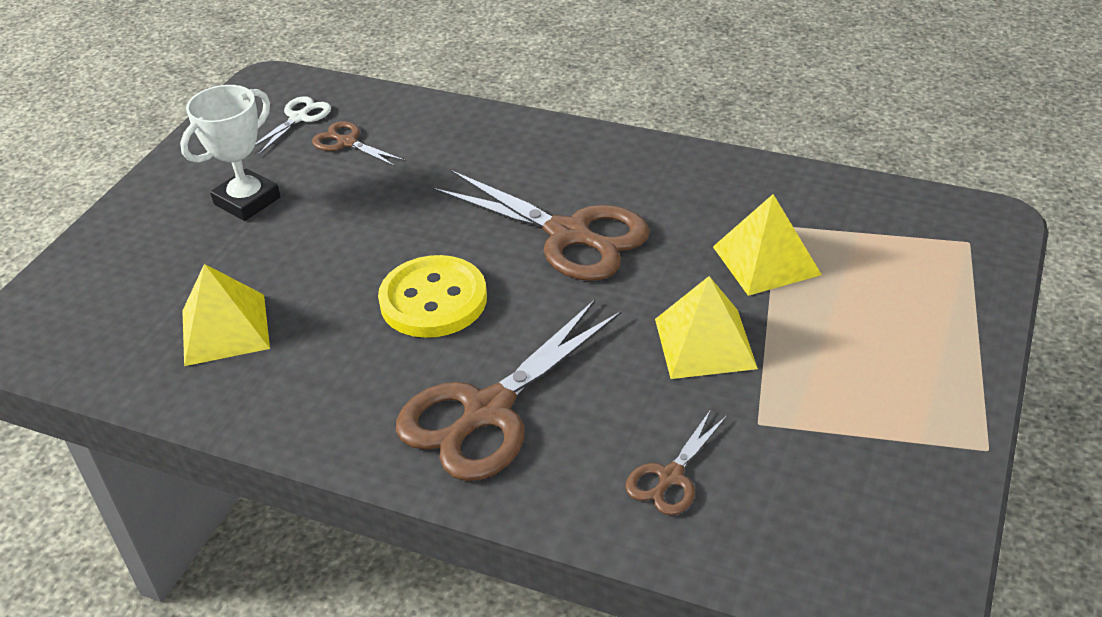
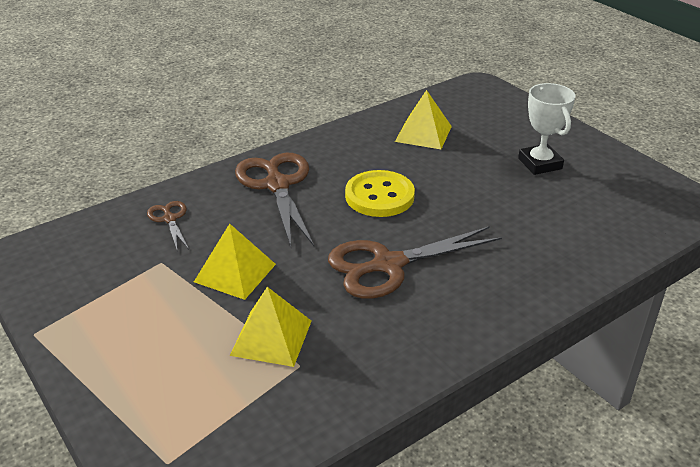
camera: 120 degrees right, 5 degrees down
(298, 118) = (632, 204): white scissors -> none
(347, 143) = (581, 214): brown scissors -> none

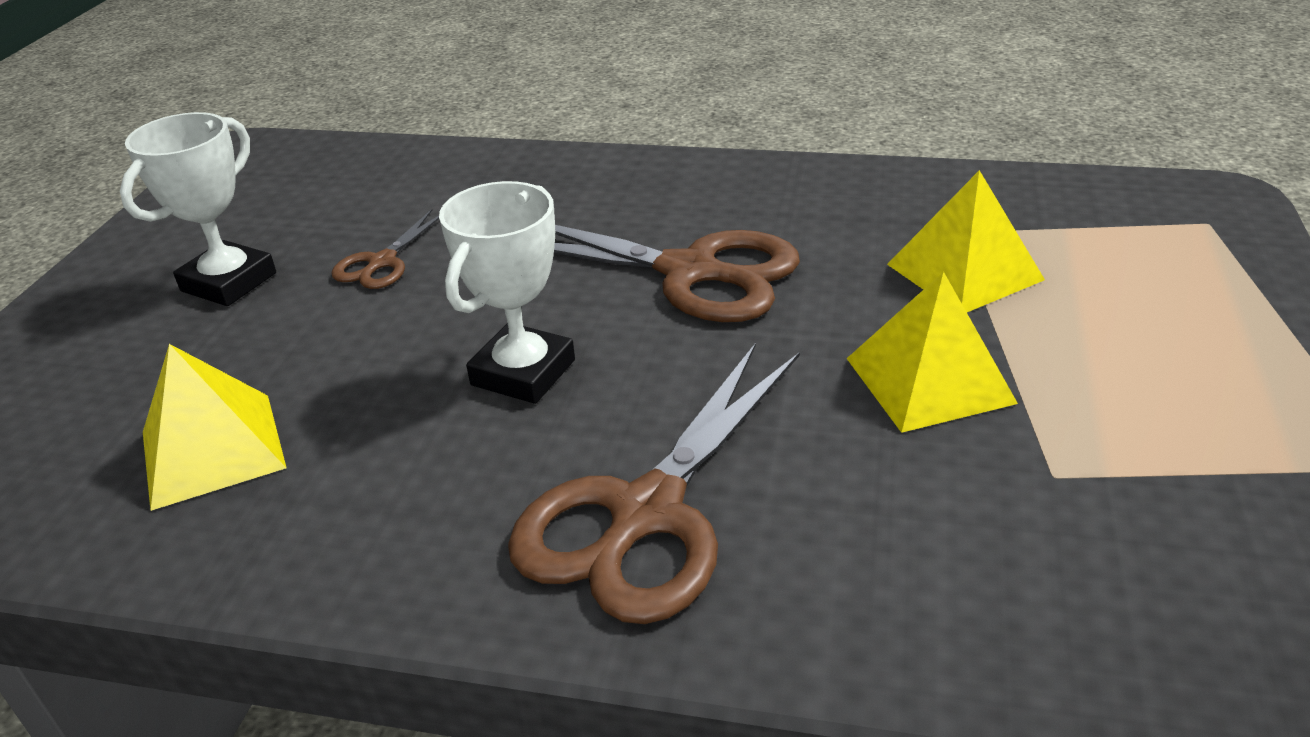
camera: 130 degrees left, 0 degrees up
(169, 219) = (961, 572): brown scissors -> brown scissors (382, 262)
(379, 196) = (523, 372): yellow button -> white trophy

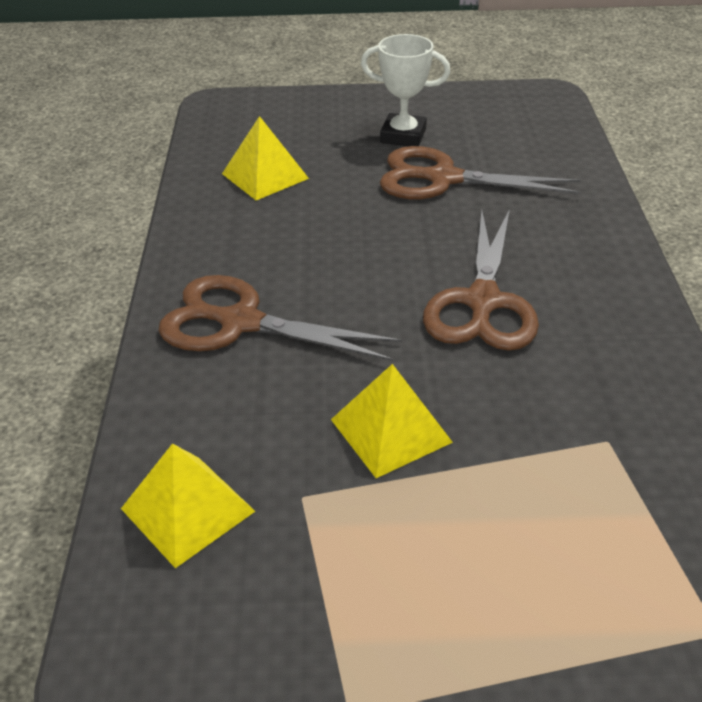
camera: 75 degrees right, 5 degrees up
(382, 262) = (443, 178): brown scissors -> brown scissors, size x2.03
(523, 372) = (350, 255): white trophy -> none
(964, 272) = (543, 446): yellow pyramid -> yellow pyramid (187, 510)

